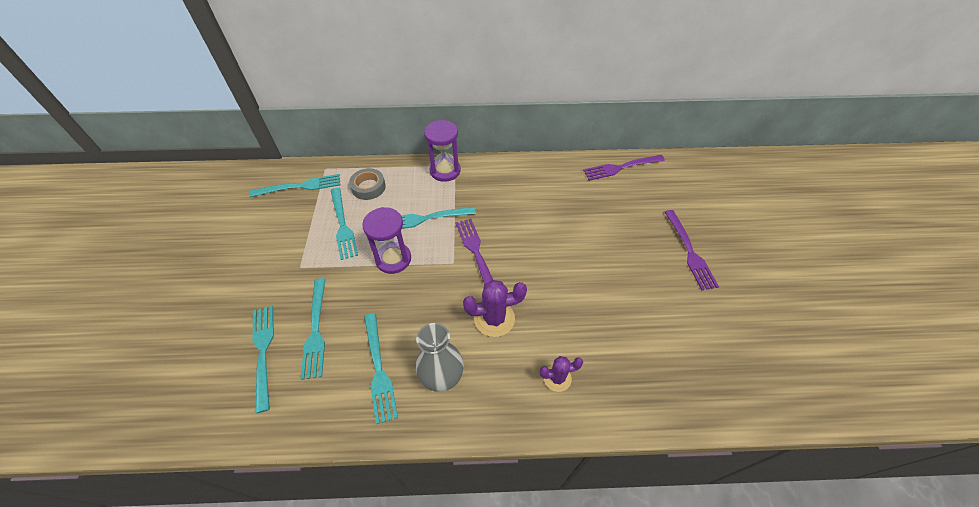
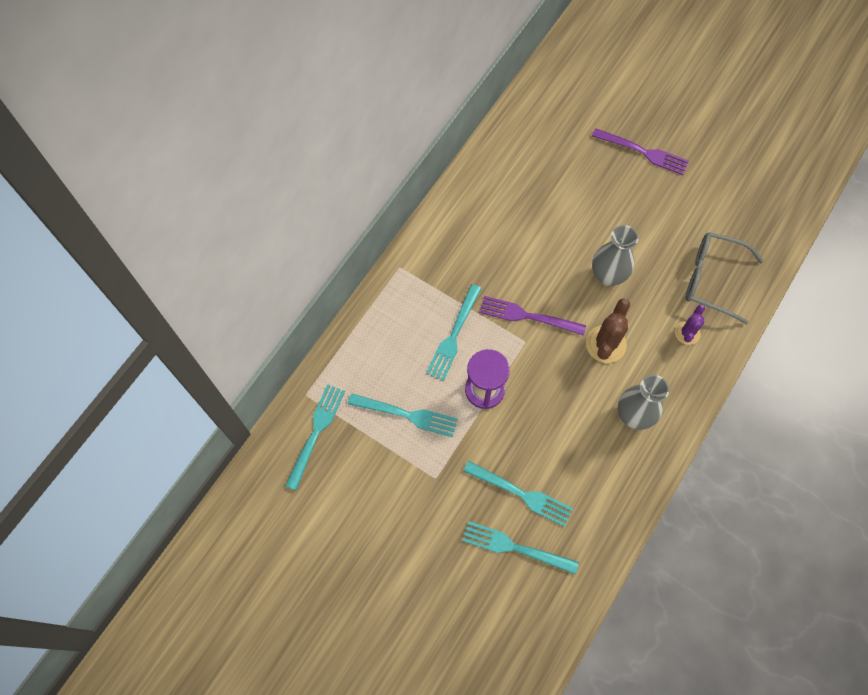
camera: 55 degrees left, 15 degrees up
(368, 187) = (369, 365): grey tape -> none
(379, 369) = (594, 460): turquoise fork -> none
(445, 171) = (400, 280): purple hourglass -> none
(494, 318) = (605, 344): purple cactus -> brown cactus
(557, 286) = (607, 276): none -> grey vase
(621, 167) = (515, 127): purple fork -> none
(628, 369) = (712, 279): none -> grey glasses

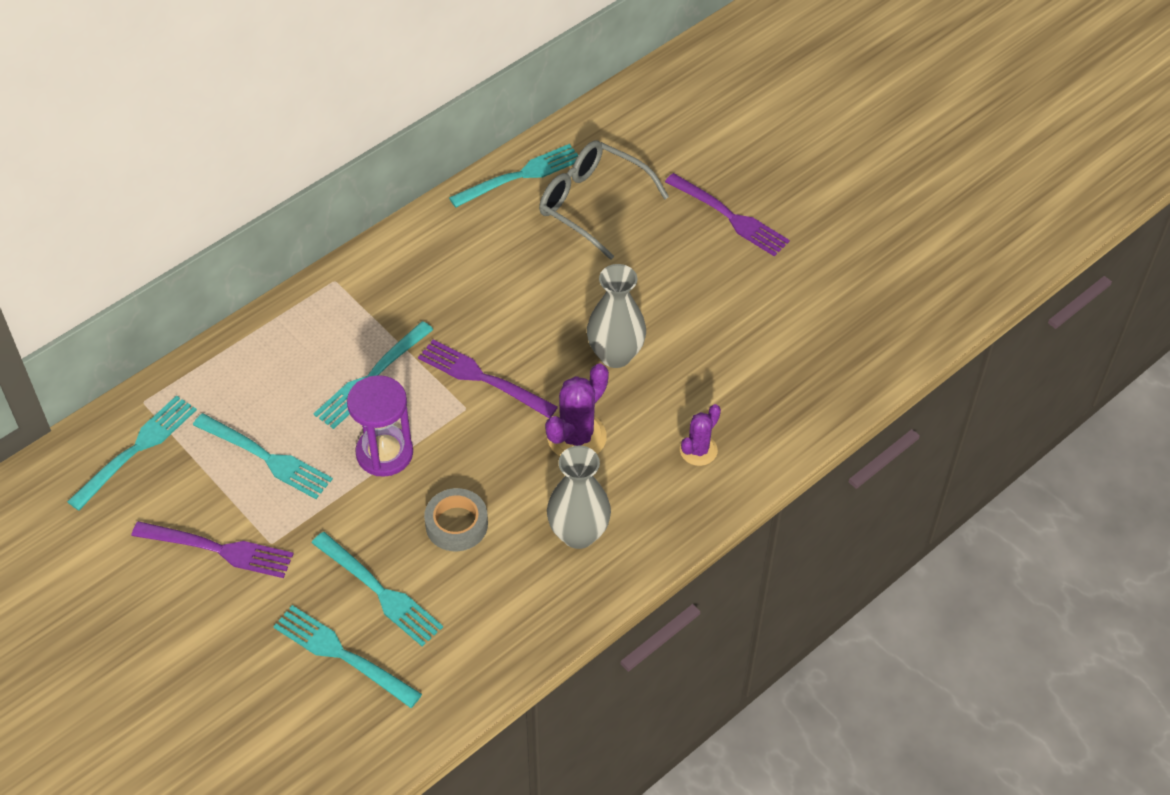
camera: 15 degrees right, 15 degrees down
(402, 493) = (218, 549): none -> purple fork
(493, 154) = (520, 176): none -> turquoise fork
(552, 430) = (456, 524): none -> grey tape
(605, 344) = (576, 437): brown cactus -> purple cactus
(712, 279) = (762, 392): grey glasses -> grey glasses (592, 203)

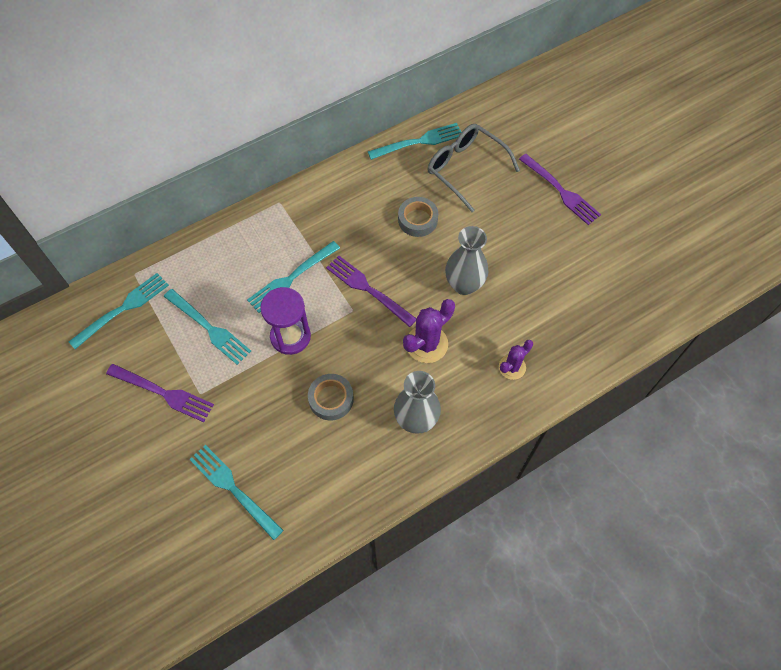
camera: 10 degrees right, 10 degrees up
(379, 591) = (268, 443): turquoise fork -> none
(536, 279) = (417, 220): none -> grey tape

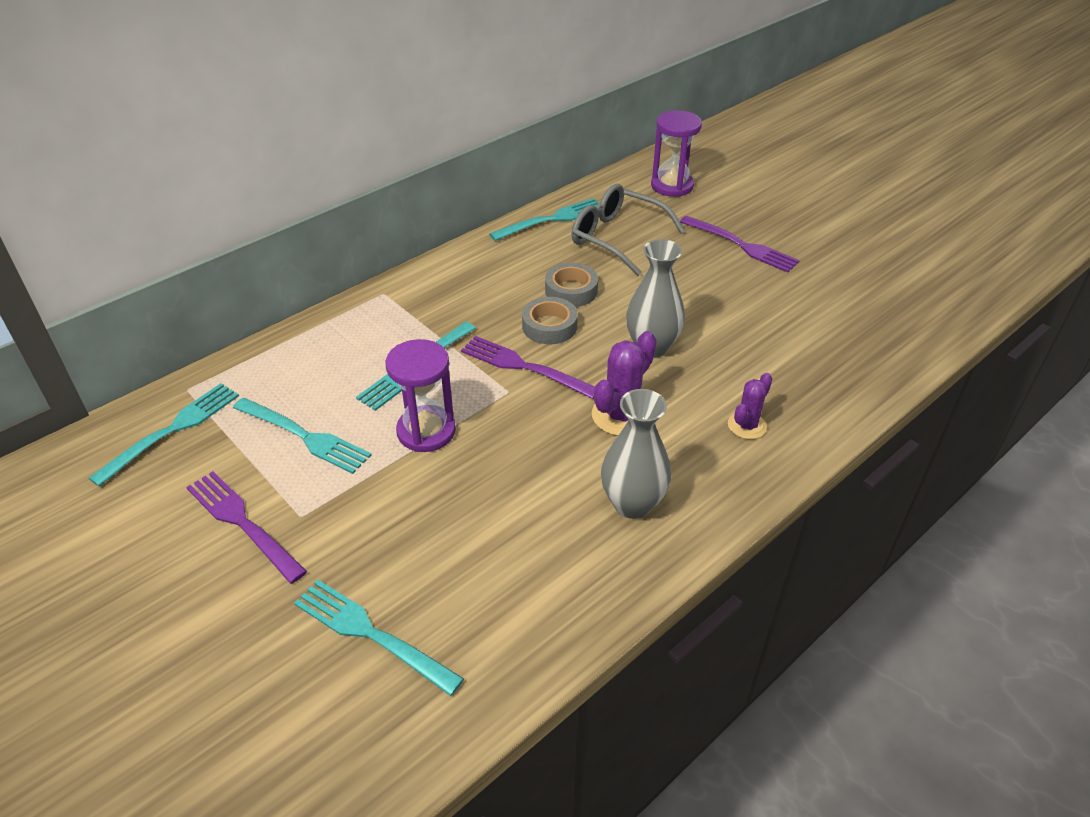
camera: 10 degrees left, 20 degrees down
(163, 393) = (243, 523): purple fork -> purple fork turned 150 degrees counterclockwise
(331, 399) = (501, 496): grey tape -> grey tape (549, 326)
(524, 116) = (672, 186): none -> purple hourglass

